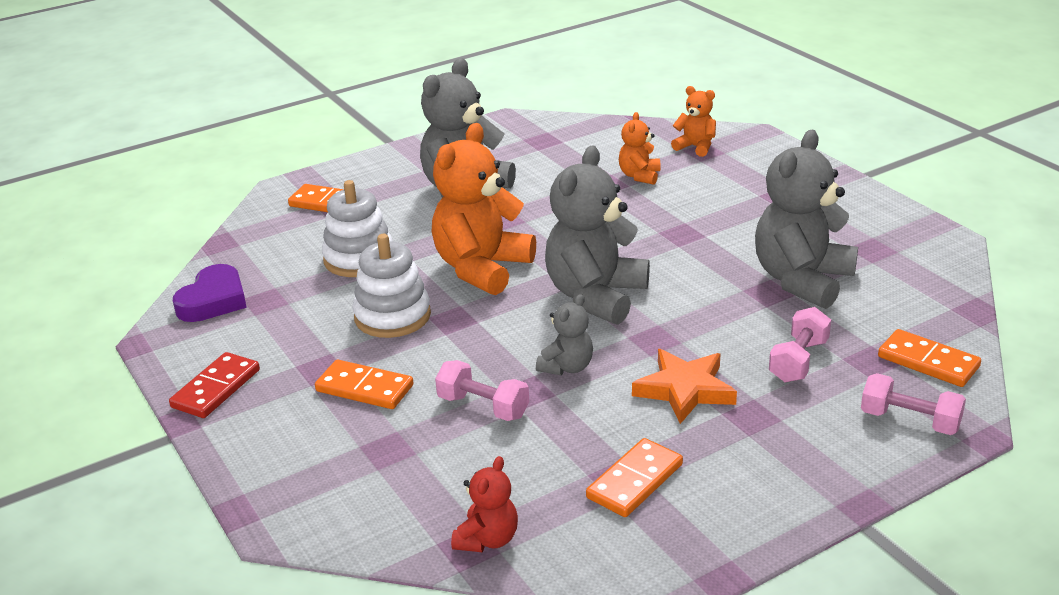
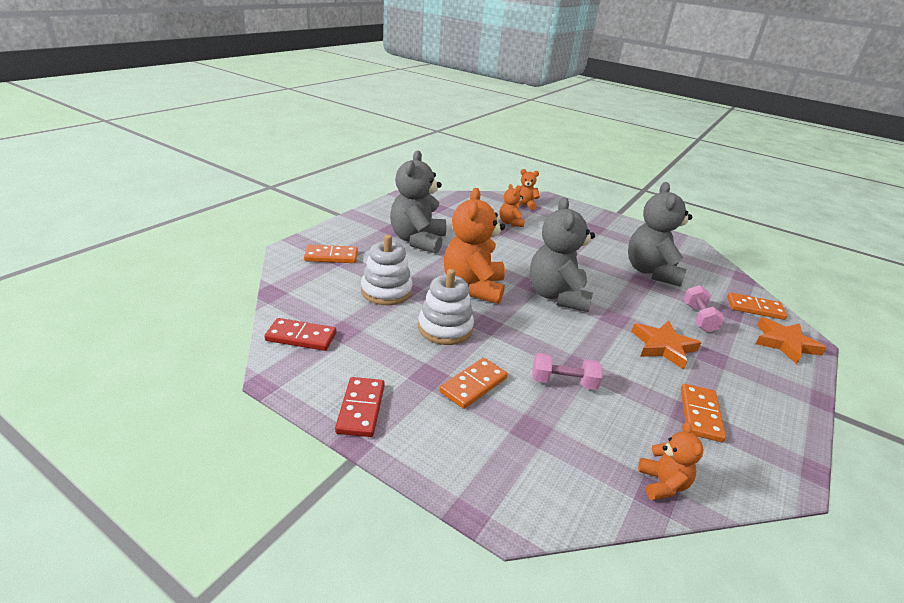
camera: 30 degrees left, 0 degrees up
(213, 300) = (301, 337): purple heart -> red domino
(365, 388) = (473, 385): orange domino -> orange domino turned 45 degrees counterclockwise
(487, 539) = (662, 484): red teddy bear -> orange teddy bear
(567, 367) = (586, 344): grey teddy bear -> none
(909, 421) = (784, 343): pink dumbbell -> orange star

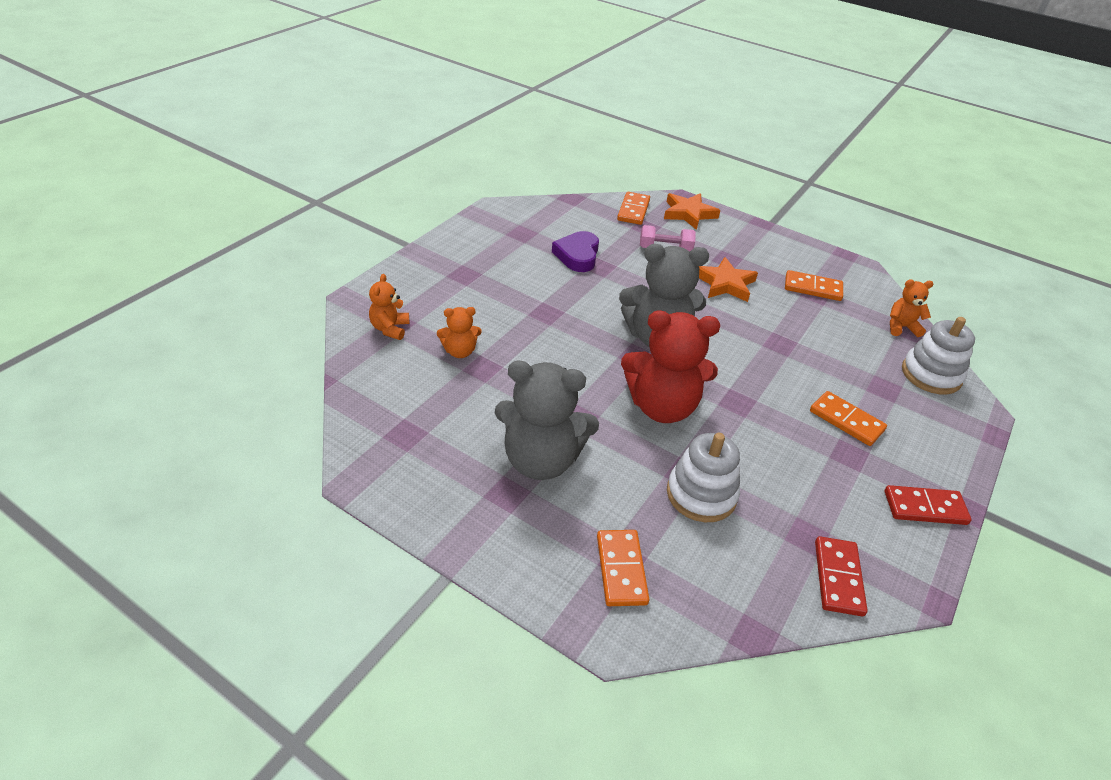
camera: 90 degrees left, 10 degrees up
(445, 328) = (761, 437): white stacking toy -> white stacking toy (931, 375)
(473, 287) = (662, 407): orange teddy bear -> red teddy bear
(563, 382) = (811, 358): pink dumbbell -> none
(651, 272) = (577, 255): grey teddy bear -> purple heart

